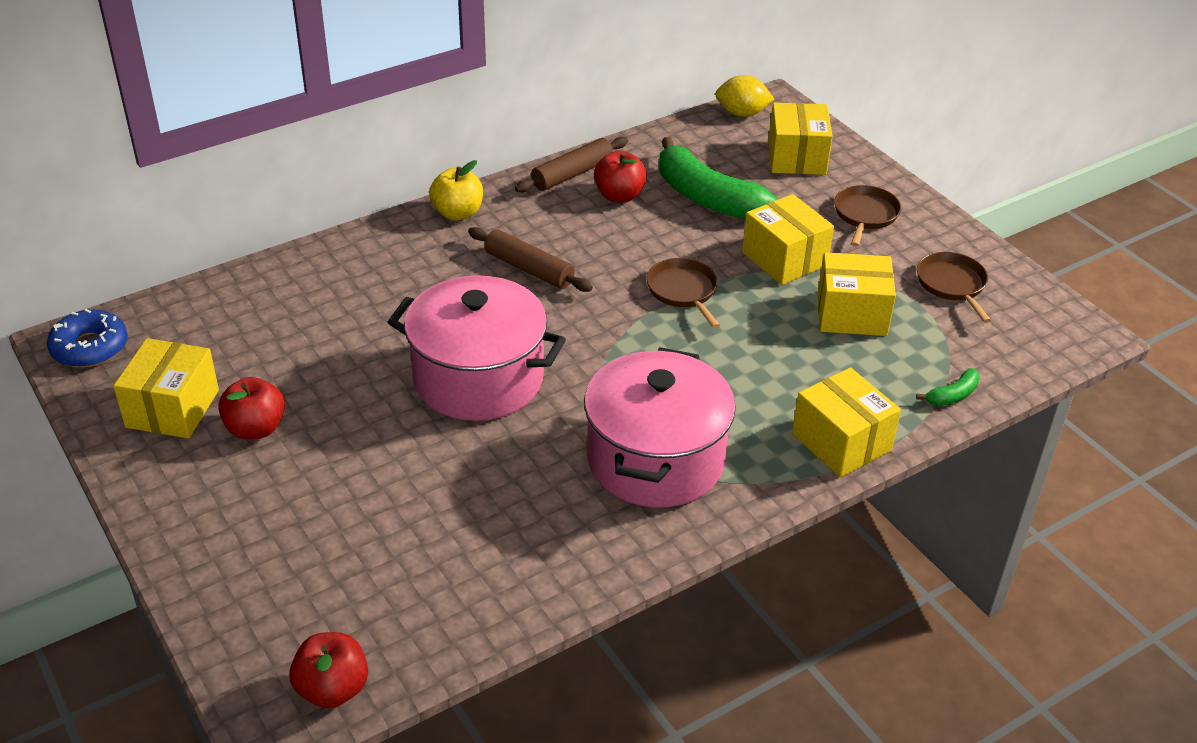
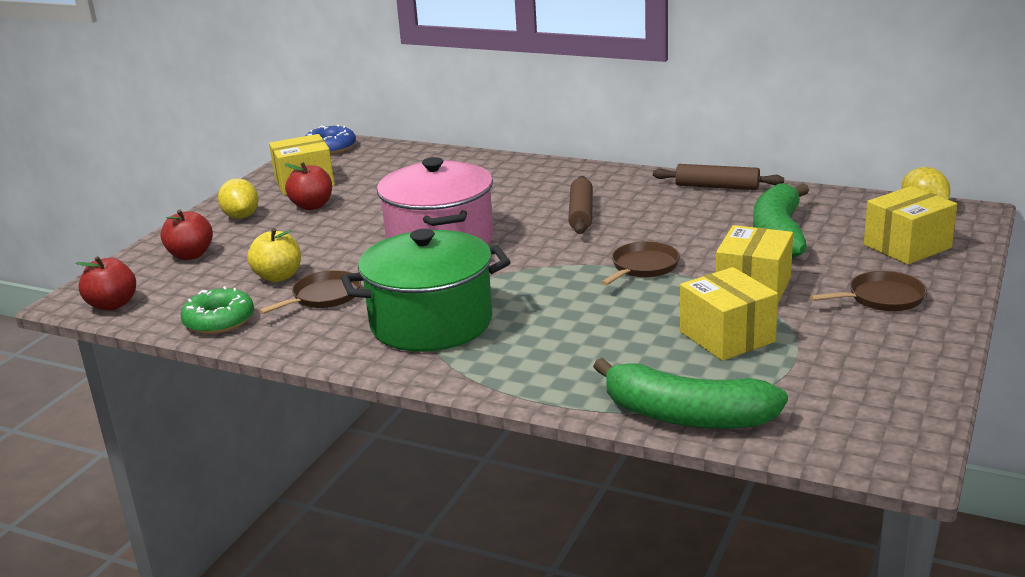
camera: 60 degrees right, 15 degrees down
(205, 495) = (241, 216): none -> yellow lemon
(457, 213) = (605, 174): yellow apple -> yellow apple (278, 277)
(483, 608) = (219, 321): none -> green donut
(619, 196) = (720, 208): red apple -> red apple (190, 255)
(655, 460) = (431, 323): pink pot -> green pot
(841, 442) = (548, 385): yellow box -> none
(952, 284) = (853, 367): brown pan -> brown pan (324, 296)
(952, 395) = (686, 416): green banana -> green banana, size x2.34

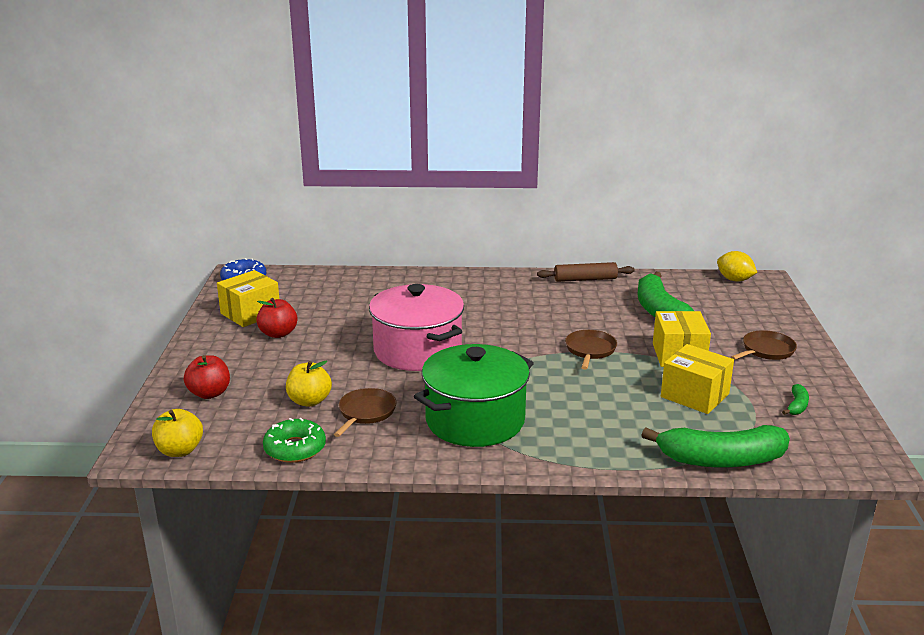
camera: 25 degrees left, 0 degrees up
(112, 305) = (180, 451): red apple -> yellow apple
(241, 216) = (222, 351): yellow lemon -> none
(581, 214) = (506, 313): brown rolling pin -> none
(857, 370) = (797, 406): none -> green banana
(907, 246) = (749, 310): yellow box -> none

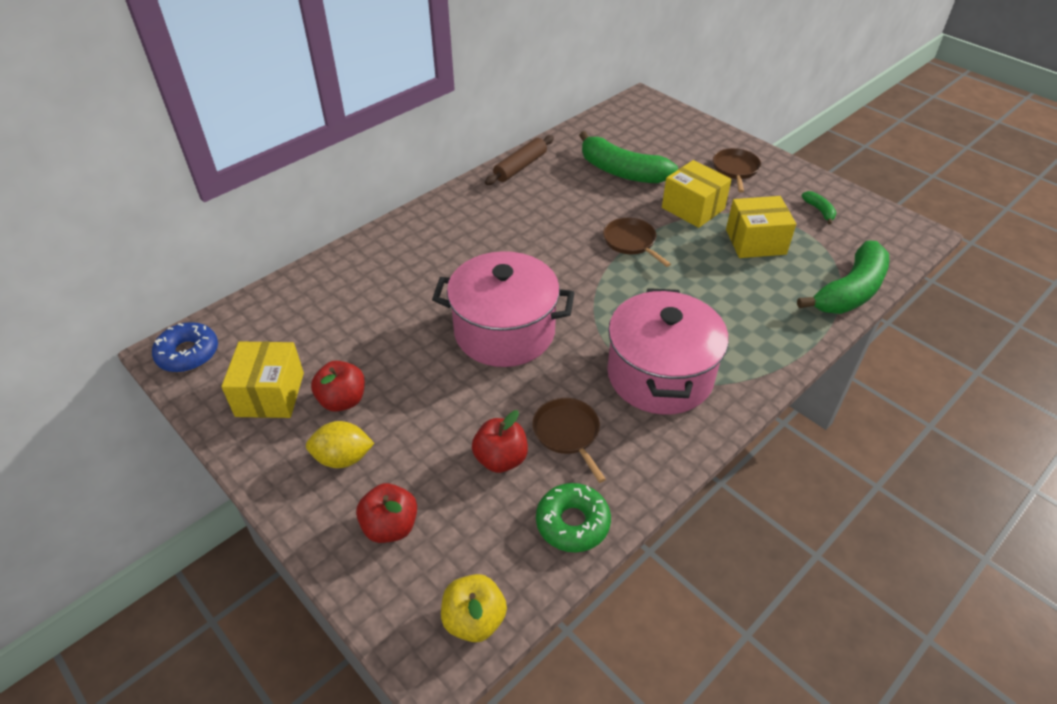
camera: 45 degrees left, 20 degrees up
(309, 401) = (501, 459): yellow apple -> red apple
(475, 420) = (660, 375): green pot -> pink pot
(734, 280) = (623, 109): yellow lemon -> yellow lemon (343, 458)

